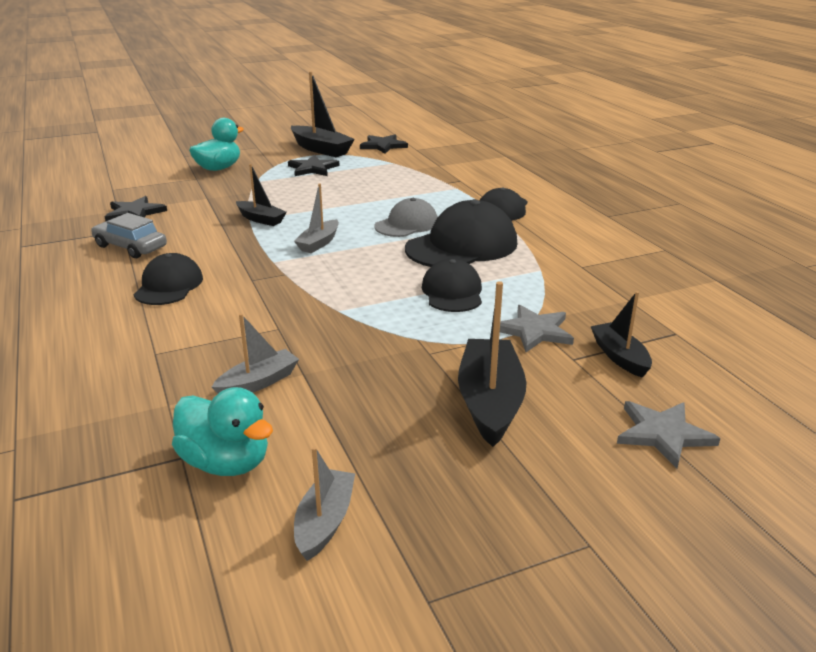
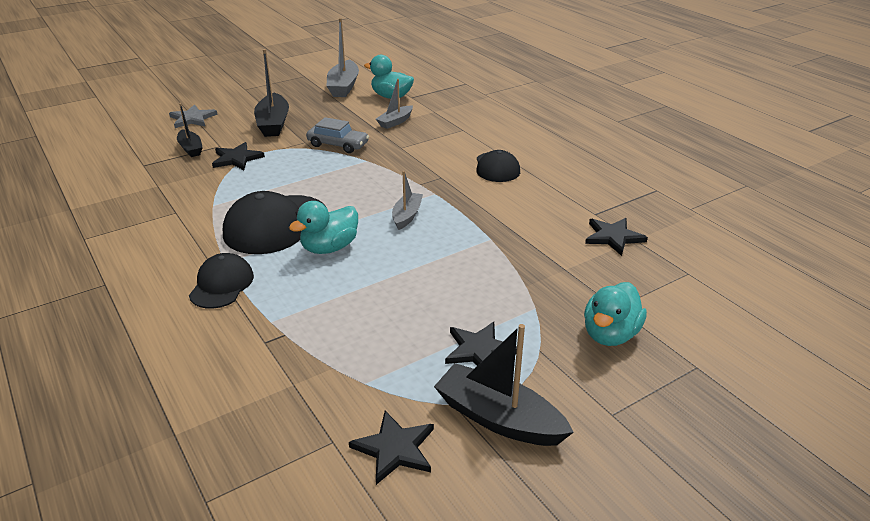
camera: 170 degrees right, 5 degrees up
(130, 247) = (565, 197): grey car -> grey car (338, 145)
(261, 219) = (480, 240): black boat -> none
(324, 522) = (343, 86): grey boat -> grey boat, size x1.67
(407, 224) = (329, 248): grey cap -> turquoise duck
(452, 292) = (288, 180): black cap -> none
(534, 331) = (237, 158): grey star -> black star

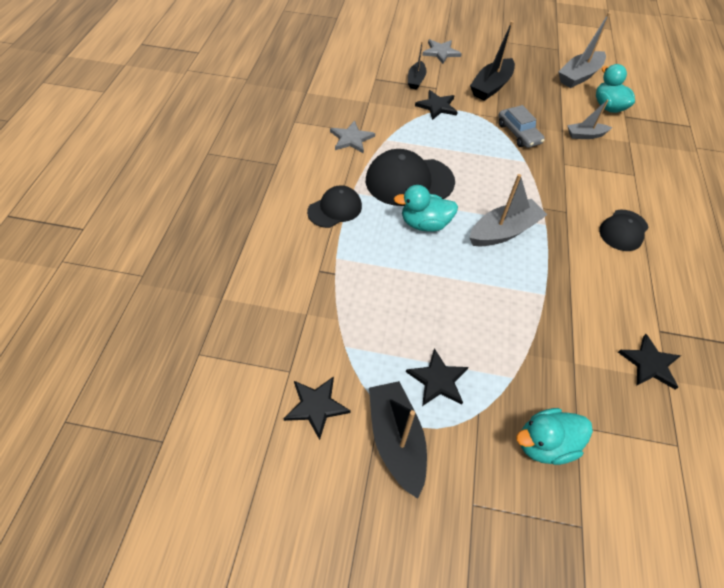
camera: 40 degrees right, 20 degrees up
(172, 222) = (351, 139): none -> grey star
(407, 216) = (503, 231): grey boat -> grey boat, size x1.67

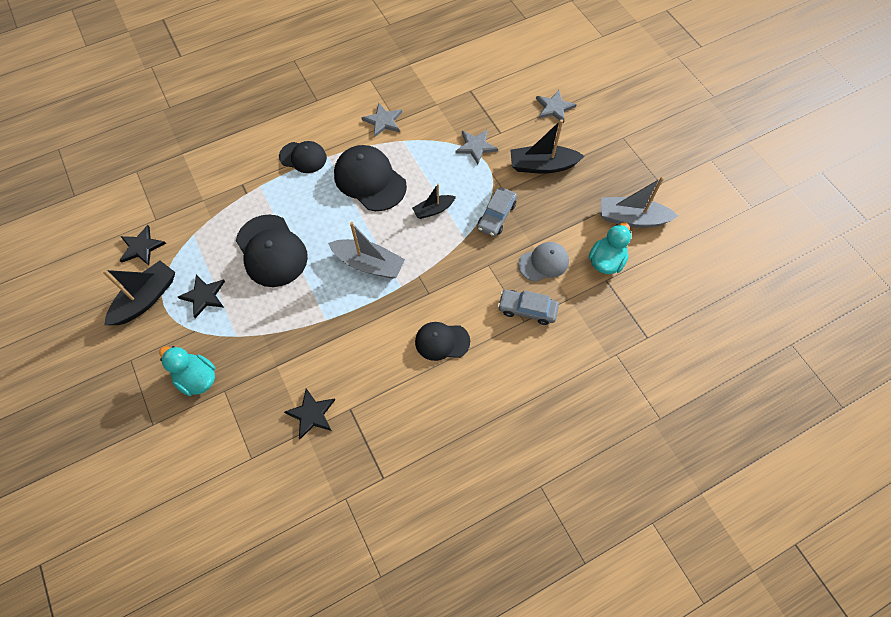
camera: 55 degrees right, 10 degrees up
(416, 80) = (496, 115): black boat -> black boat (433, 210)
(424, 224) = (334, 213): turquoise duck -> none
(427, 292) = (271, 251): none -> black cap
(437, 106) = (475, 146): black star -> grey star
(585, 135) = (543, 263): grey boat -> grey cap
(624, 167) = (527, 309): none -> grey car

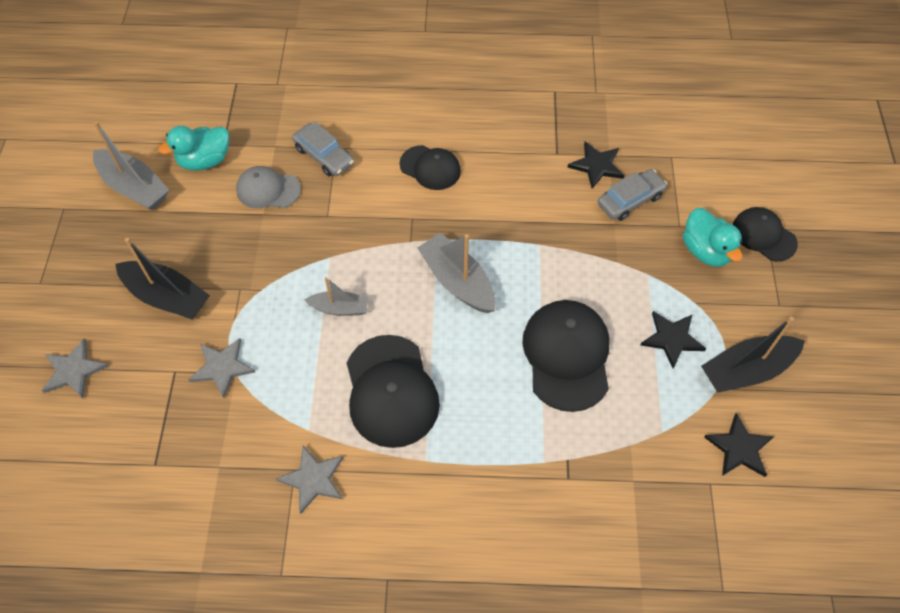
camera: 150 degrees left, 5 degrees down
(303, 157) = (461, 478): black cap -> black cap (763, 235)
(433, 210) = (339, 308): black boat -> grey boat
(496, 216) = (274, 264): grey car -> grey car (630, 200)

